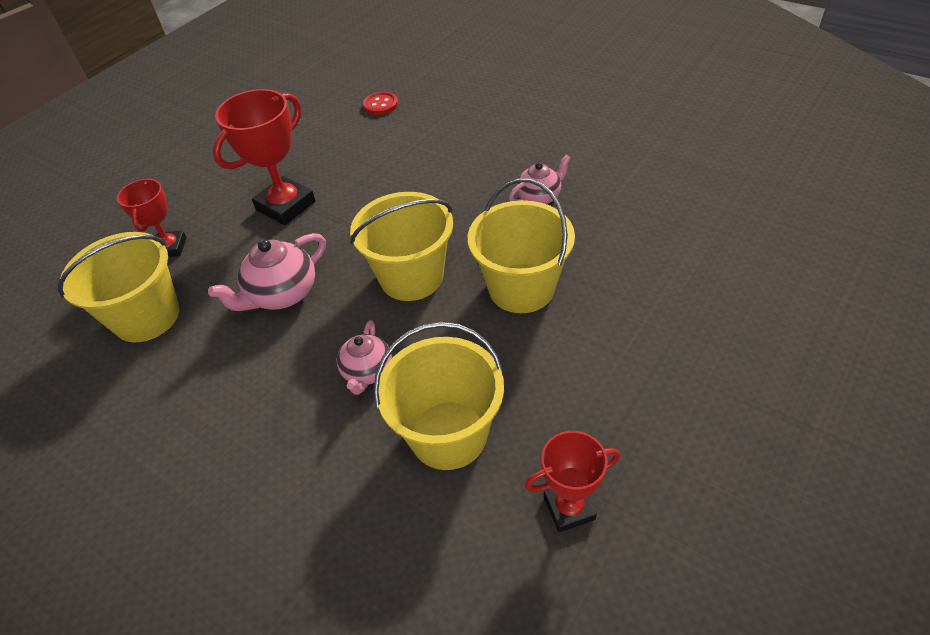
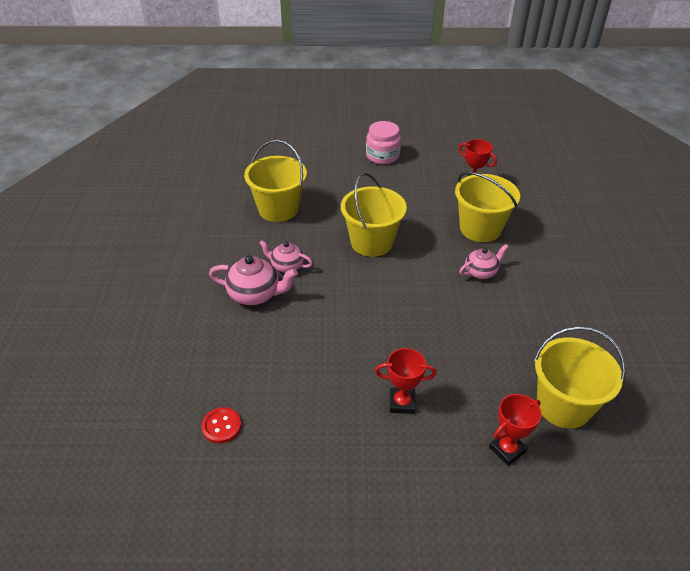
camera: 130 degrees left, 5 degrees down
(282, 294) = (475, 343): pink teapot -> pink teapot (255, 294)
(286, 206) = (402, 403): red trophy -> red trophy, size x0.61
(411, 277) = (404, 290): yellow bucket -> yellow bucket (278, 209)
(753, 418) = (382, 156): none -> pink jar

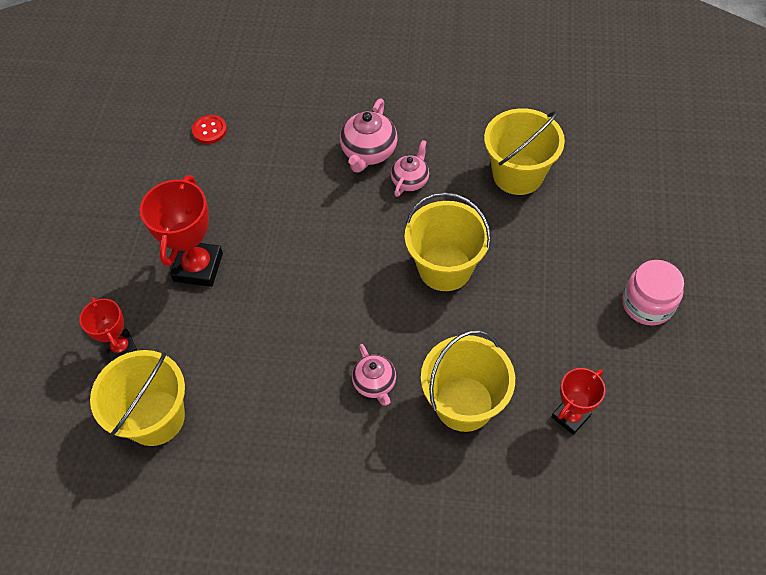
camera: 100 degrees right, 15 degrees up
(402, 403) = (198, 267): red trophy -> red trophy, size x1.64

